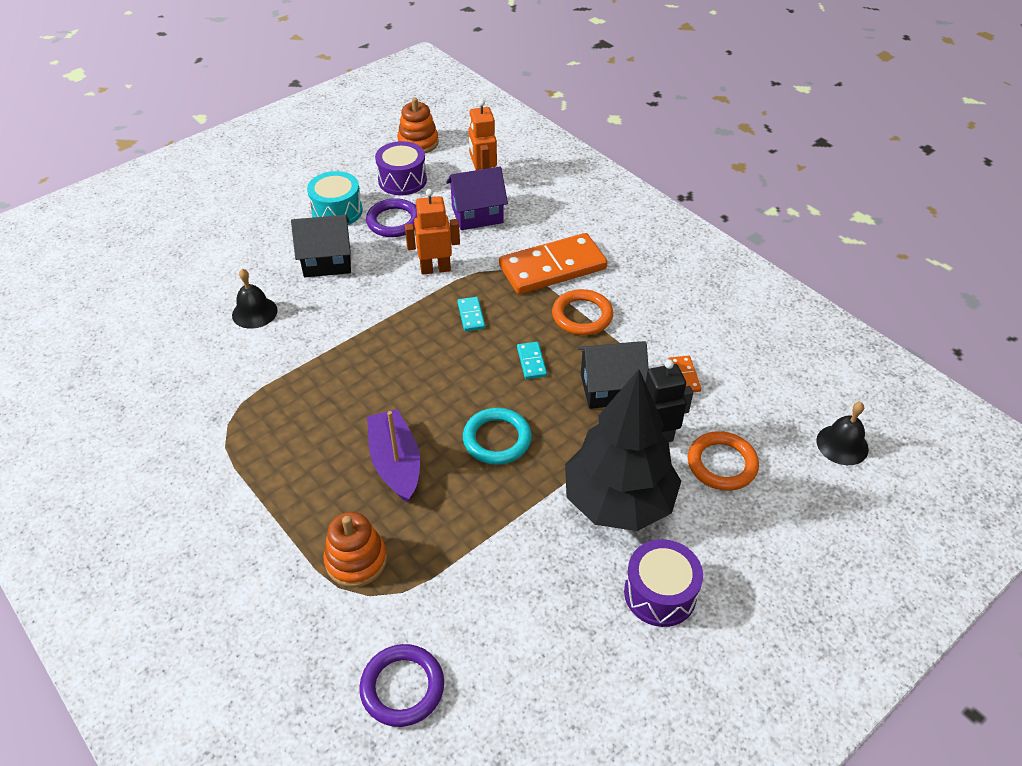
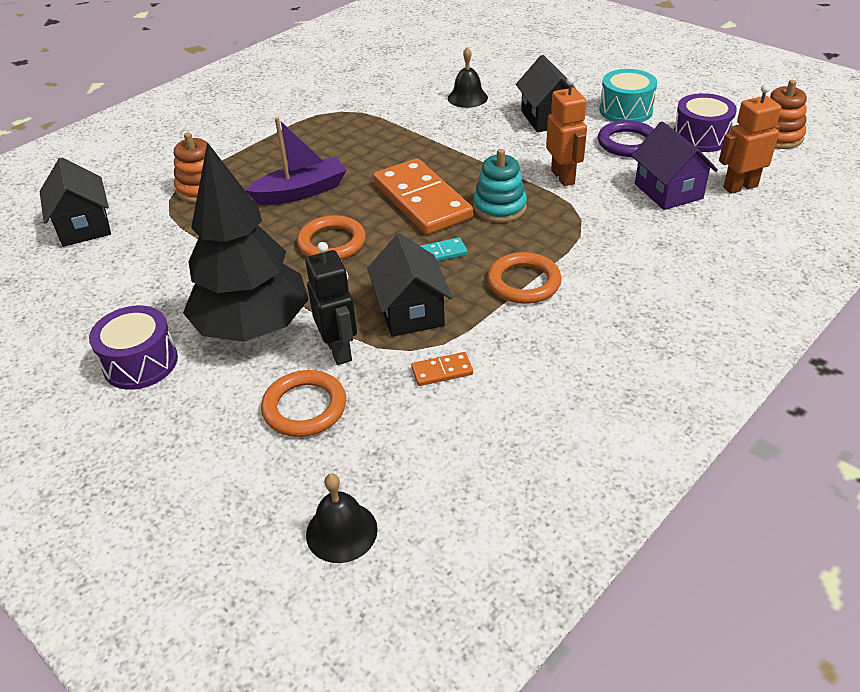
camera: 85 degrees right, 5 degrees down
(402, 687) = (84, 227): purple ring -> black house
(471, 315) = (499, 207): turquoise domino -> turquoise stacking toy
(497, 439) = (332, 243): turquoise ring -> orange ring
(552, 268) = (599, 253): orange domino -> orange domino (421, 201)

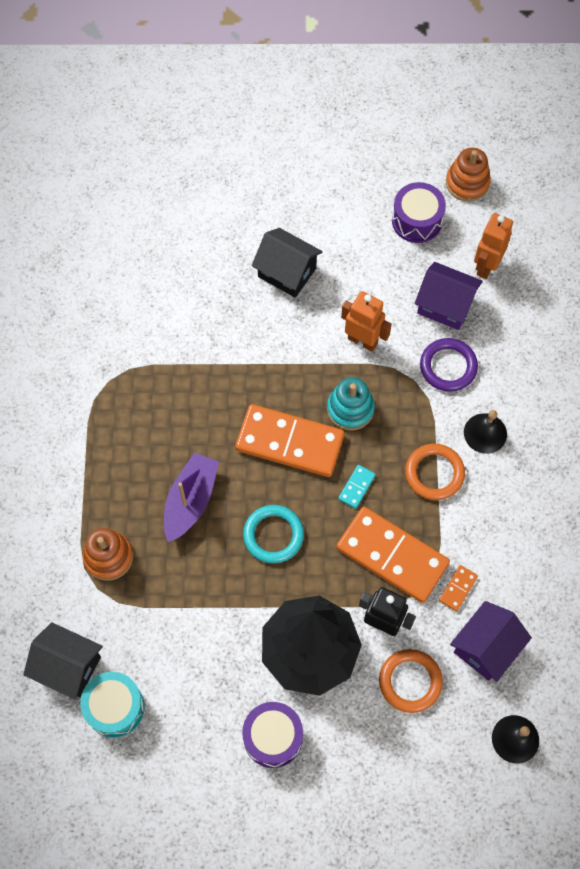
camera: 45 degrees left, 25 degrees up
(332, 243) = (273, 535): orange ring -> turquoise ring
(411, 312) = (392, 556): black house -> orange domino
(411, 433) = (486, 647): none -> purple house
(467, 98) = (197, 287): black bell -> black bell (485, 433)
(625, 111) = (336, 220): turquoise drum -> turquoise drum (115, 707)
(627, 143) = (372, 264): purple ring -> purple ring (448, 366)

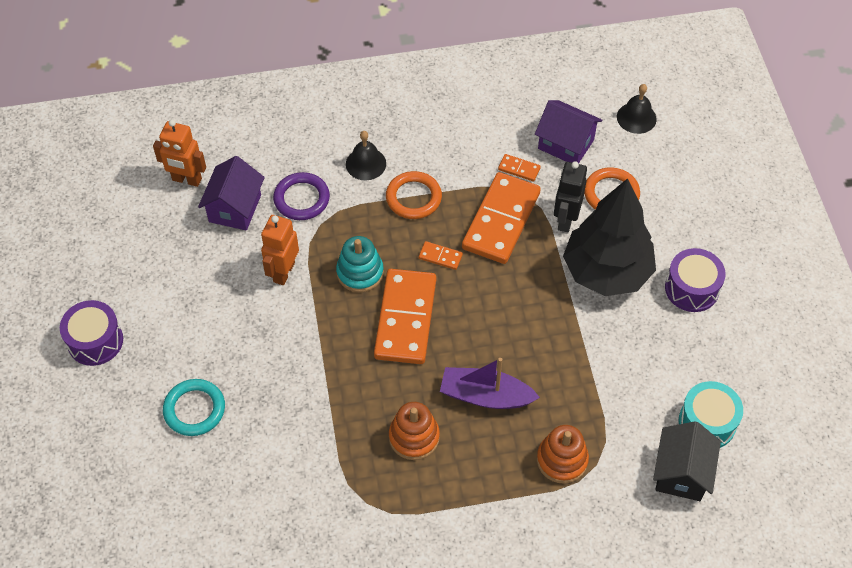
camera: 100 degrees left, 10 degrees down
(273, 535) = (504, 318): turquoise ring -> turquoise ring (194, 409)
(287, 272) = (211, 351): black house -> none
(356, 487) = (440, 256): turquoise domino -> orange domino
(417, 220) = (138, 243): purple drum -> purple drum (95, 341)
(467, 183) = (90, 205): orange stacking toy -> orange stacking toy (414, 437)

